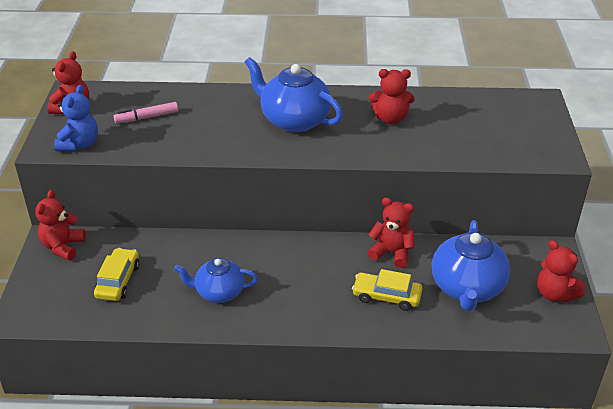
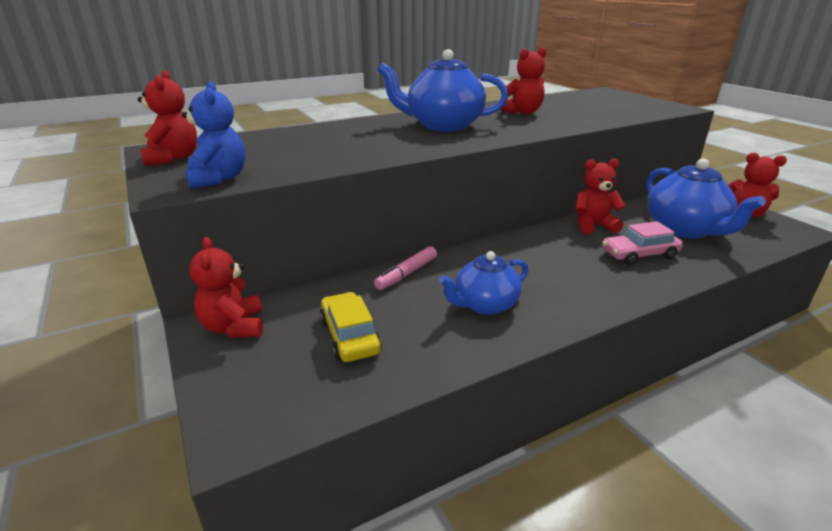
camera: 30 degrees left, 10 degrees down
(147, 117) = (283, 148): pink marker -> pink marker (407, 274)
(386, 296) = (639, 254): yellow car -> pink car

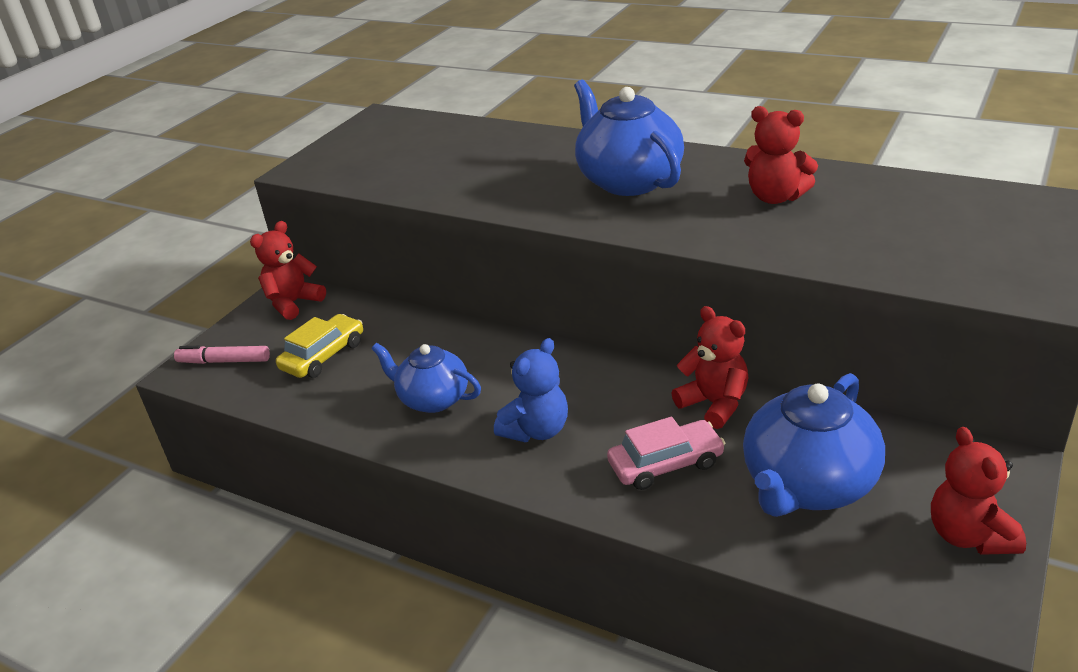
camera: 60 degrees right, 5 degrees up
(173, 158) = (364, 133): red teddy bear -> none
(218, 179) = (338, 171): blue teddy bear -> blue teddy bear (536, 430)
(407, 274) = (448, 334): pink marker -> pink marker (224, 361)
(639, 254) = (666, 464): pink car -> pink car turned 120 degrees clockwise

